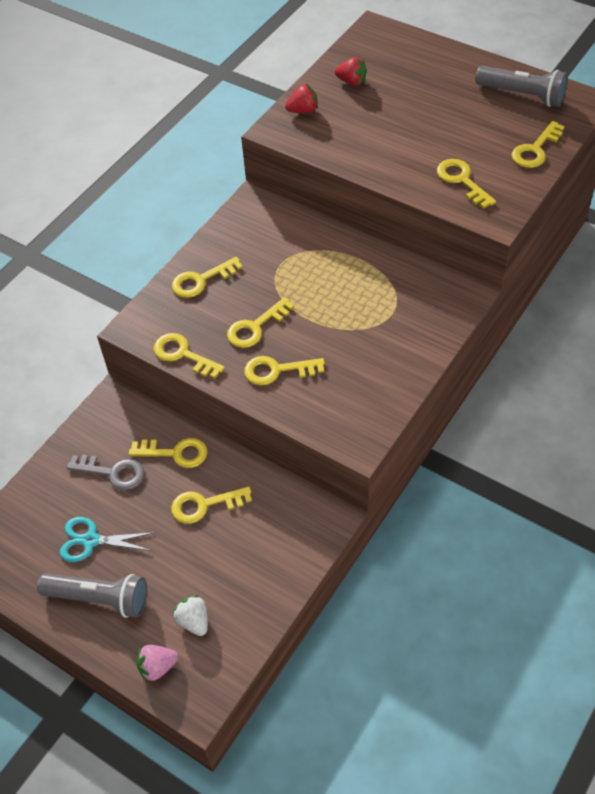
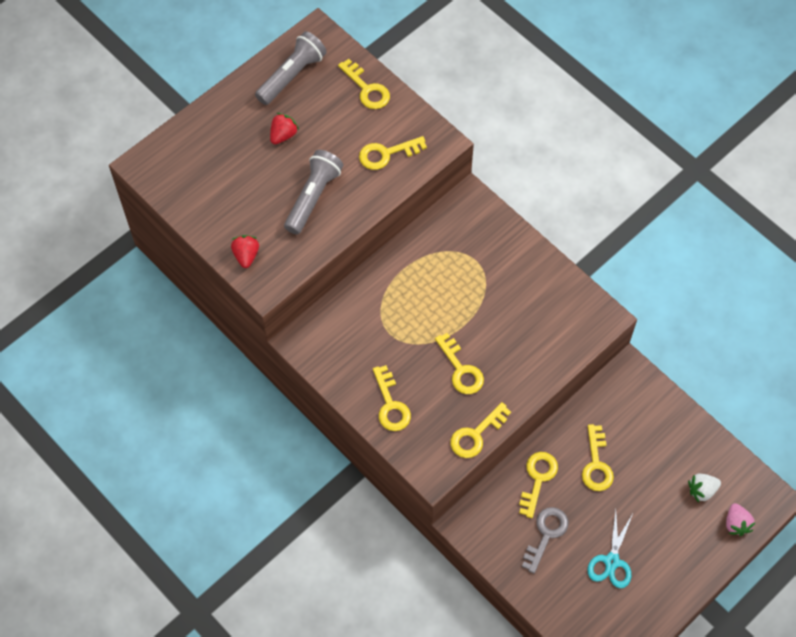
camera: 80 degrees left, 10 degrees up
(99, 598) = (668, 561): grey flashlight -> grey flashlight (313, 197)
(277, 370) = (514, 362): yellow key -> none
(352, 82) = (219, 204): red strawberry -> red strawberry (283, 135)

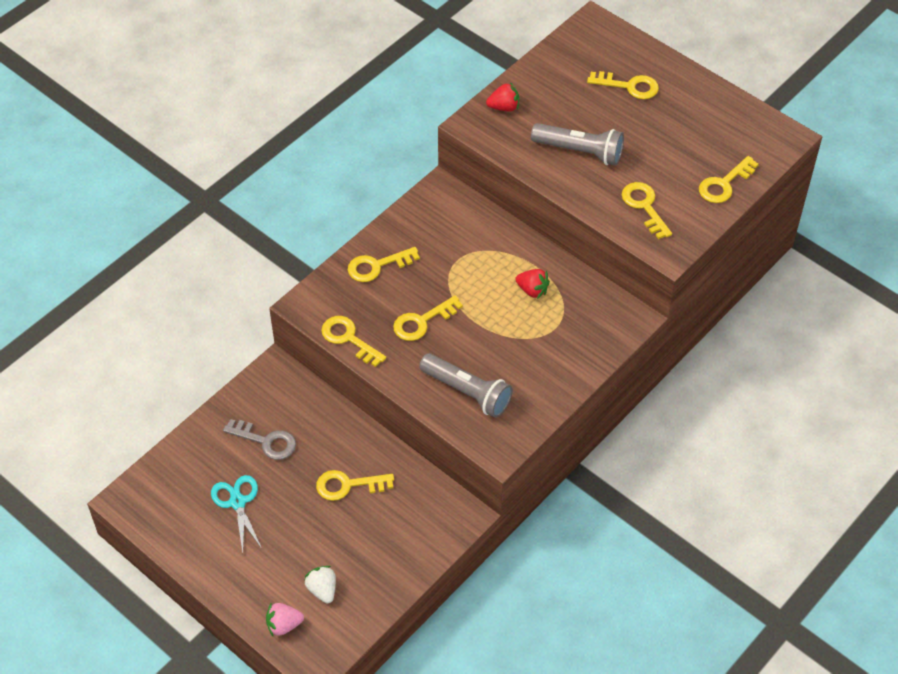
camera: 85 degrees right, 10 degrees down
(283, 135) = (650, 122): red strawberry -> red strawberry (532, 290)
(292, 75) = (726, 122): grey flashlight -> grey flashlight (467, 392)
(537, 479) = (328, 431): yellow key -> yellow key (629, 86)
(612, 561) = (237, 502): turquoise scissors -> turquoise scissors turned 60 degrees clockwise

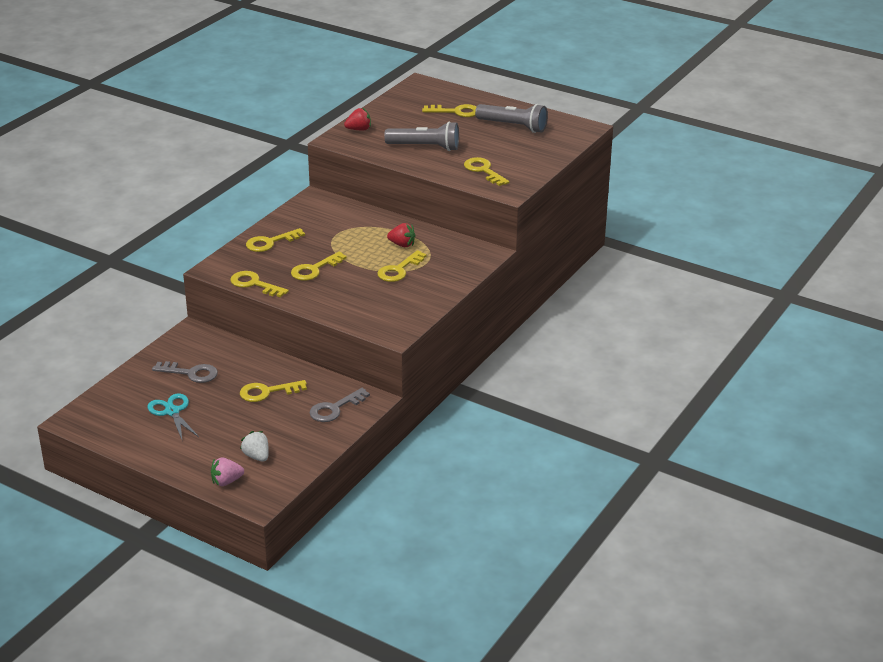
camera: 10 degrees left, 20 degrees down
(421, 524) = (335, 409): none -> grey key
(467, 392) = (361, 305): grey flashlight -> grey flashlight (513, 126)
(724, 184) = (543, 154): yellow key -> yellow key (399, 270)

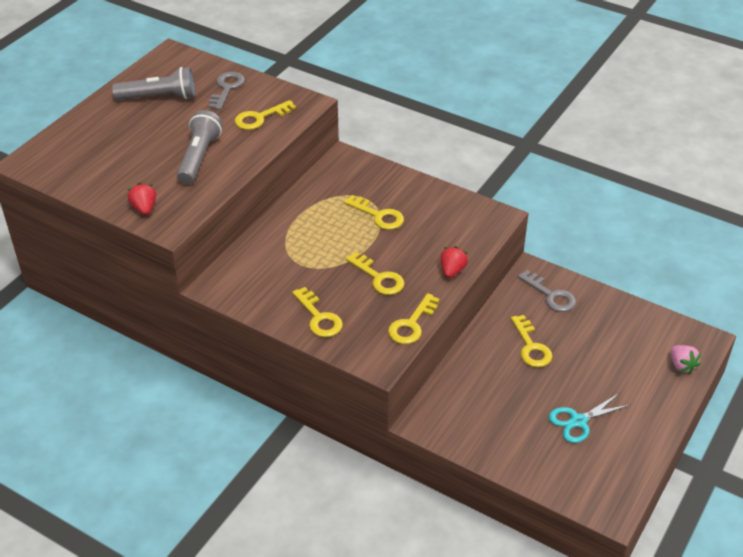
camera: 90 degrees left, 10 degrees up
(191, 373) = (505, 413): grey key -> grey key (227, 88)
(257, 456) = (638, 347): white strawberry -> none
(402, 245) = (327, 214): red strawberry -> red strawberry (452, 271)
(456, 112) = (113, 135): yellow key -> none
(513, 126) = (159, 97): grey flashlight -> grey flashlight turned 60 degrees clockwise

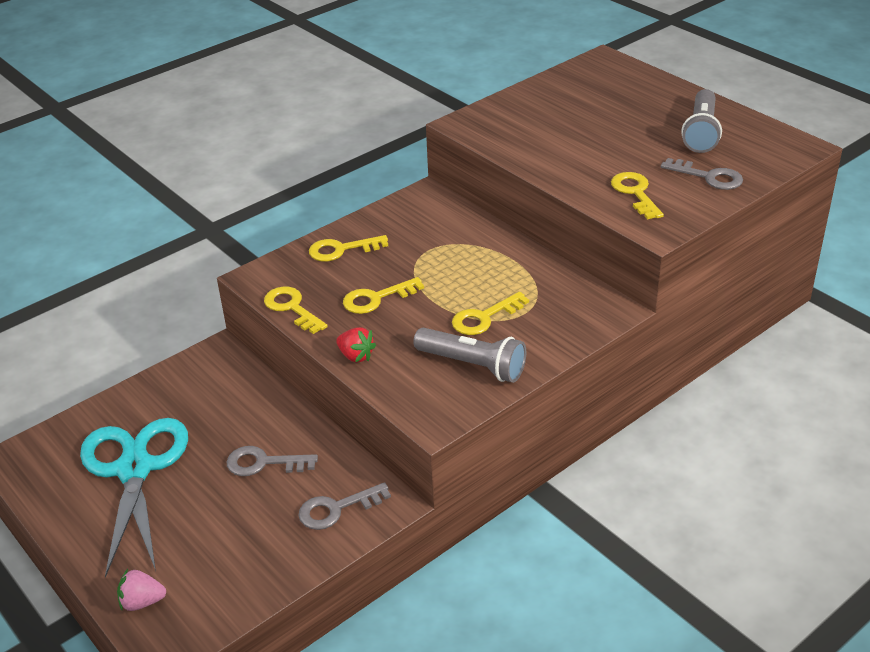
camera: 110 degrees right, 5 degrees down
(144, 208) = (498, 113): red strawberry -> none
(199, 157) = (571, 148): grey flashlight -> grey flashlight (472, 365)
(531, 347) = (264, 463): yellow key -> grey key
(578, 421) = (134, 469): turquoise scissors -> turquoise scissors, size x1.97

